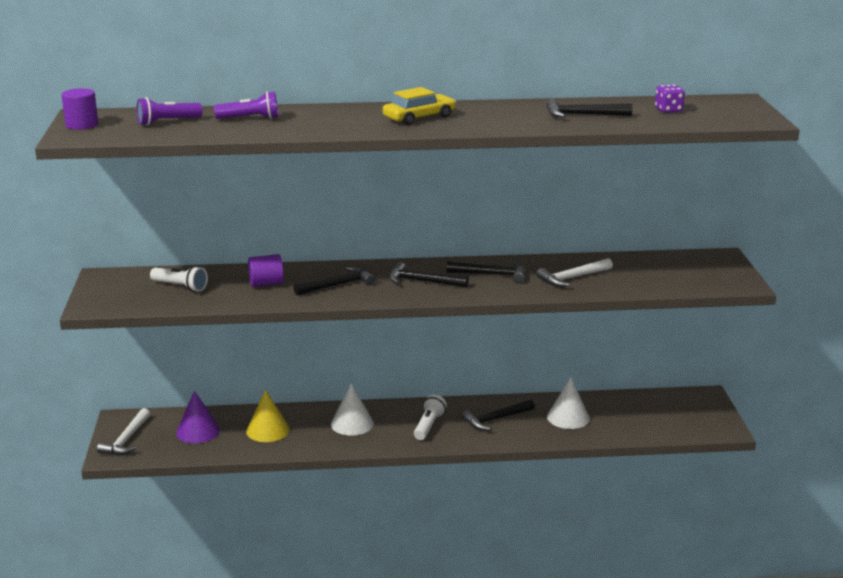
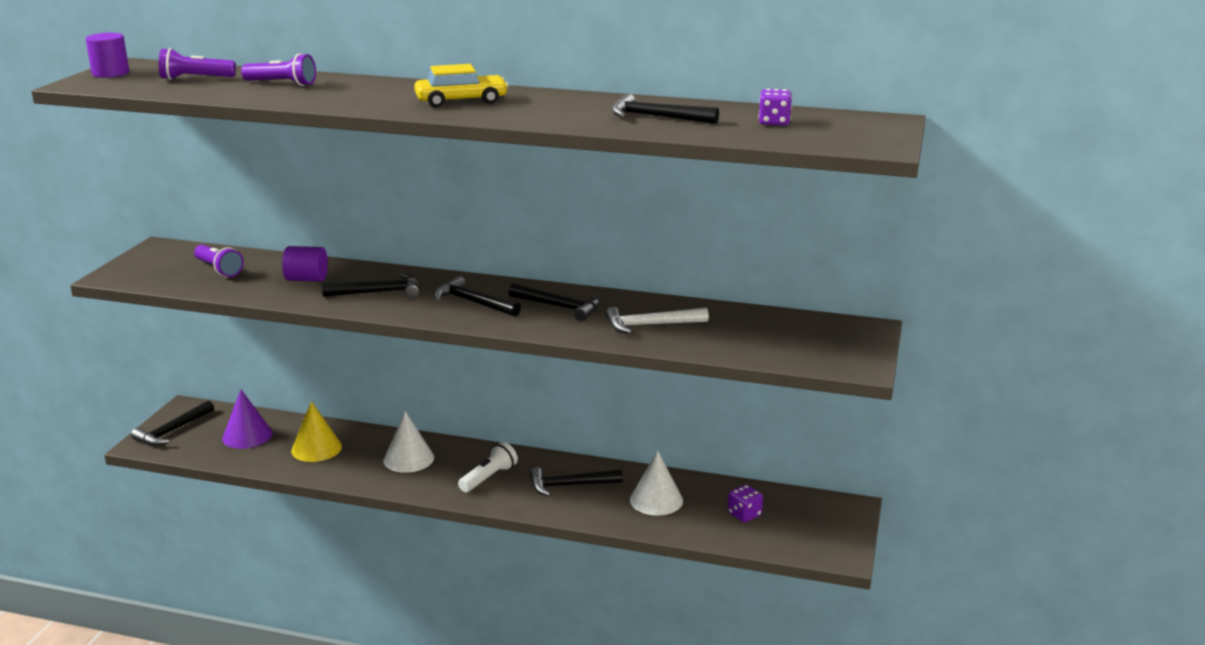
camera: 20 degrees right, 0 degrees up
(126, 439) = (173, 430): white hammer -> black hammer
(180, 287) = (219, 269): white flashlight -> purple flashlight
(638, 415) = (744, 514): none -> purple dice

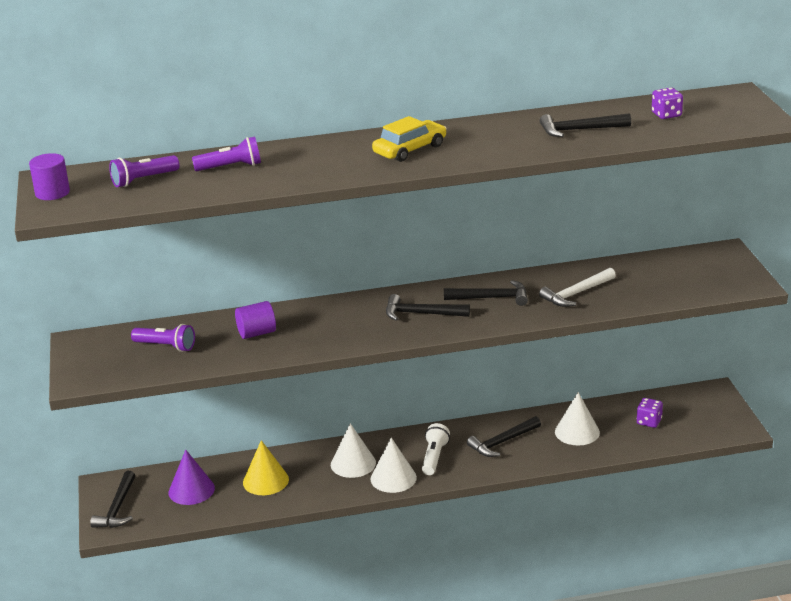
camera: 25 degrees left, 5 degrees up
(378, 292) = (333, 327): black hammer -> none
(430, 484) = (393, 478): none -> white cone

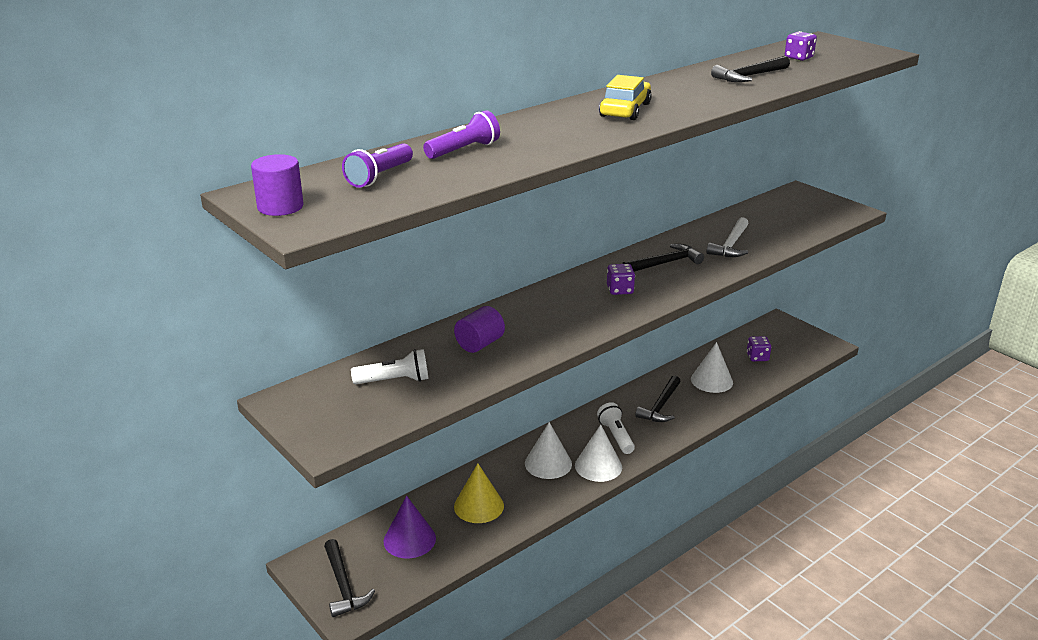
camera: 30 degrees left, 0 degrees up
(166, 346) = (394, 380): purple flashlight -> white flashlight
(421, 314) = (620, 290): black hammer -> purple dice

